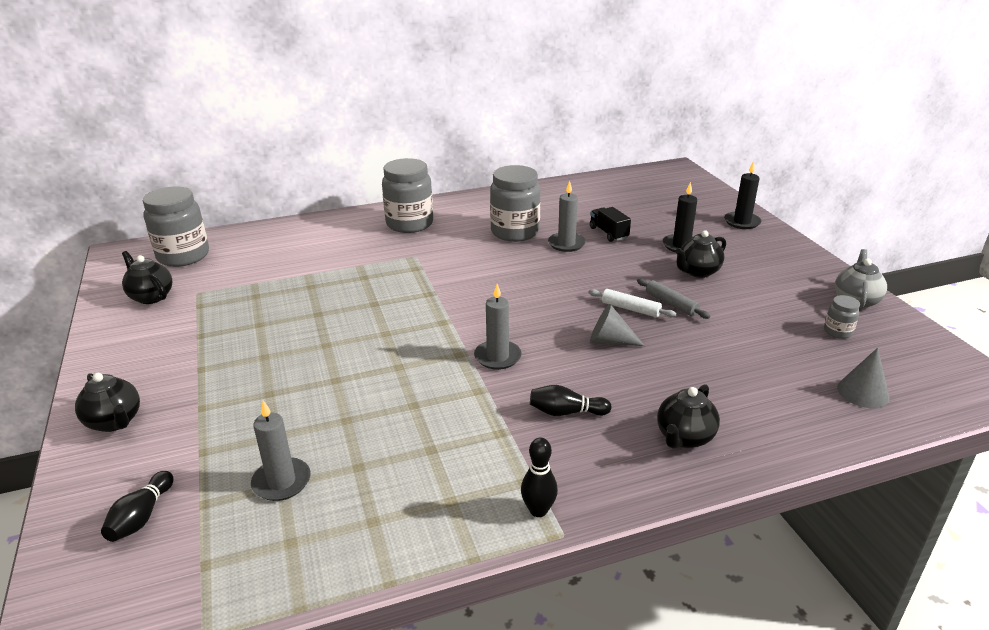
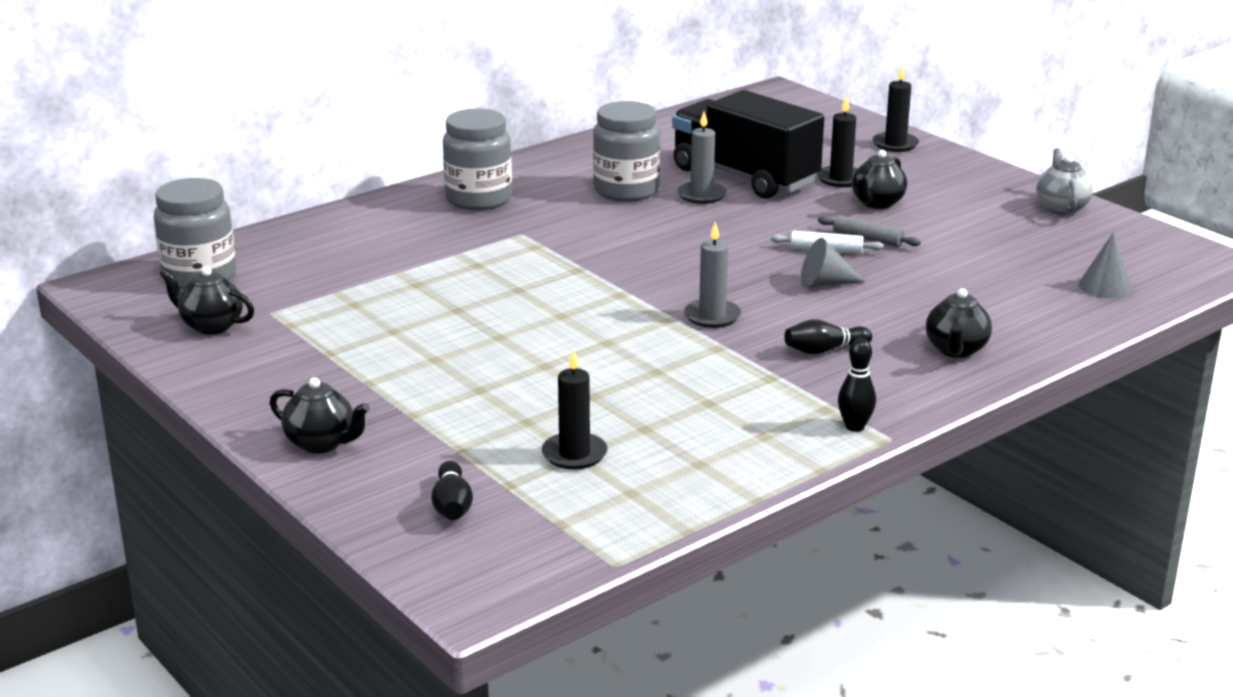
camera: 20 degrees left, 5 degrees down
(281, 482) = (574, 454): grey candle -> black candle
(608, 233) = (744, 177): black truck -> black truck, size x2.47
(838, 332) = (1057, 239): grey jar -> none

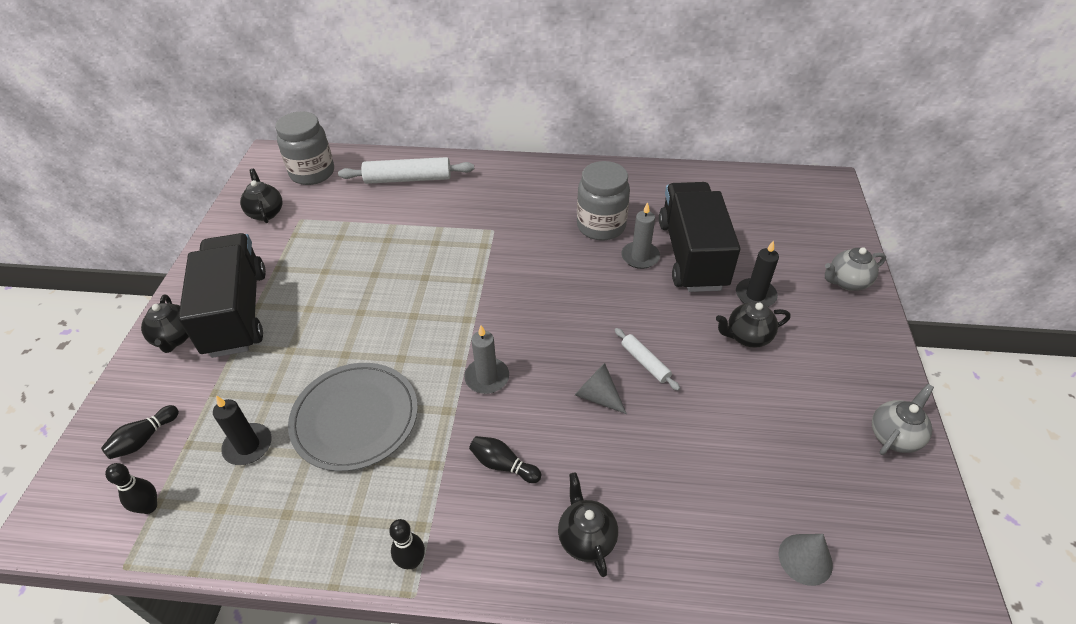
camera: 45 degrees right, 20 degrees up
(340, 237) = (408, 179): none -> white rolling pin
(355, 397) = (236, 312): none -> black truck
(478, 199) = (513, 187): grey jar -> none
(558, 530) = (149, 507): none -> black bowling pin
(642, 391) = (355, 418): none -> grey plate
(867, 239) = (689, 370): grey rolling pin -> none
(895, 144) = (847, 282): black candle -> grey teapot
(956, 350) = (586, 538): black teapot -> black teapot turned 105 degrees clockwise

